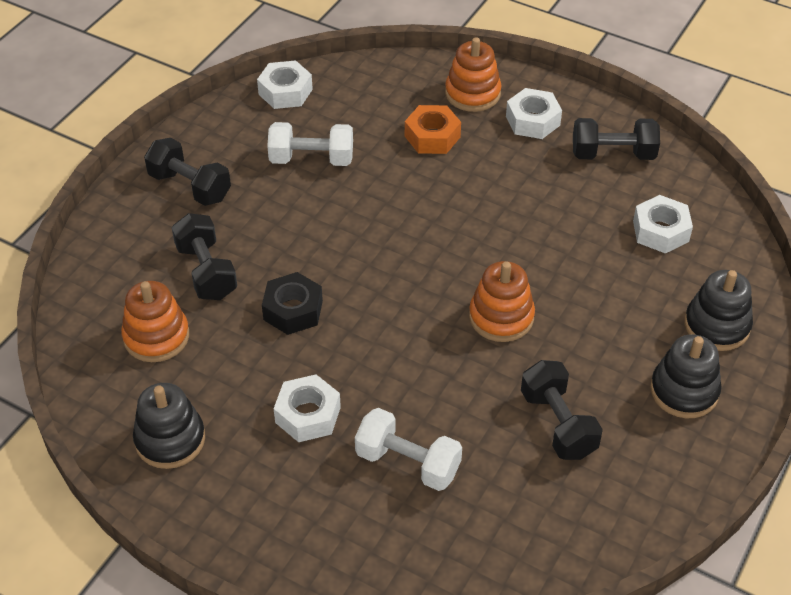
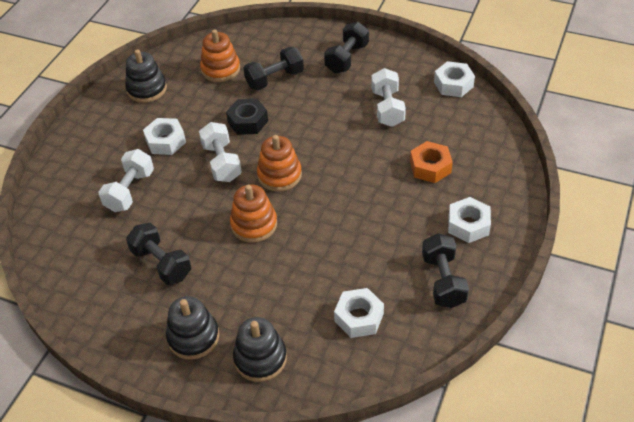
camera: 85 degrees right, 0 degrees up
(373, 346) = (222, 162): none -> white dumbbell
(472, 93) = (488, 185): orange stacking toy -> orange stacking toy (279, 175)
(558, 424) = (161, 263): black dumbbell -> black dumbbell turned 75 degrees clockwise

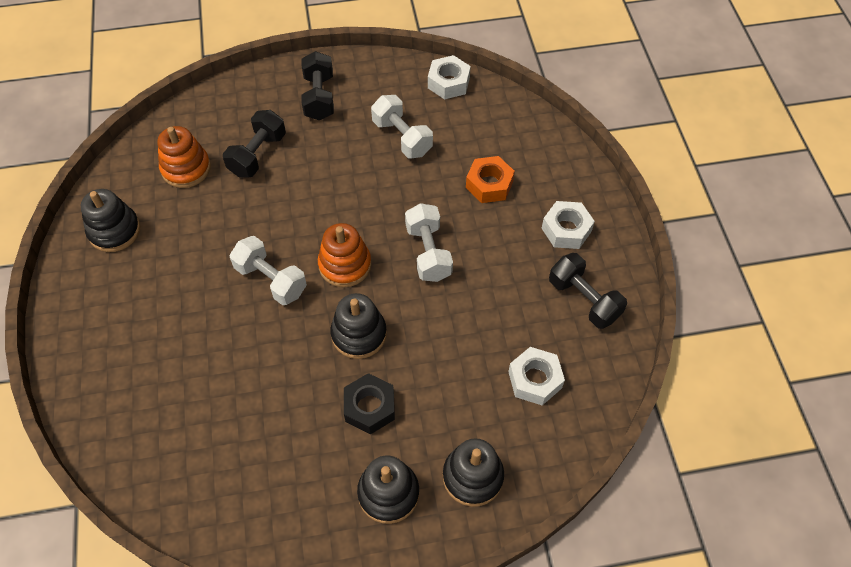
camera: 35 degrees left, 10 degrees up
(130, 191) = (190, 364): white dumbbell -> white dumbbell (428, 252)
(161, 263) = (292, 430): black dumbbell -> none
(166, 141) = (187, 284): white nut -> none
(248, 121) = (264, 218): black nut -> black nut (370, 407)
(254, 224) = (359, 334): orange stacking toy -> black stacking toy

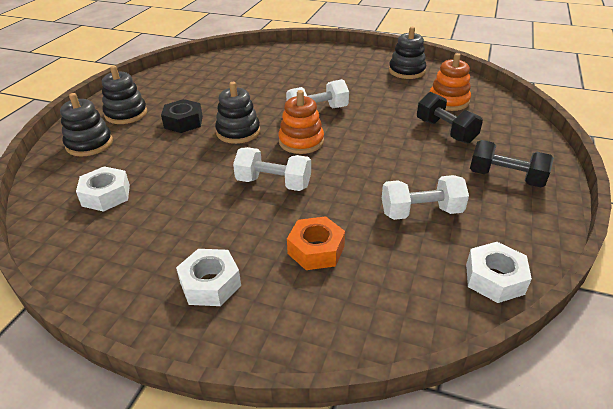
camera: 120 degrees right, 20 degrees down
(584, 300) = (128, 257): black dumbbell -> none

